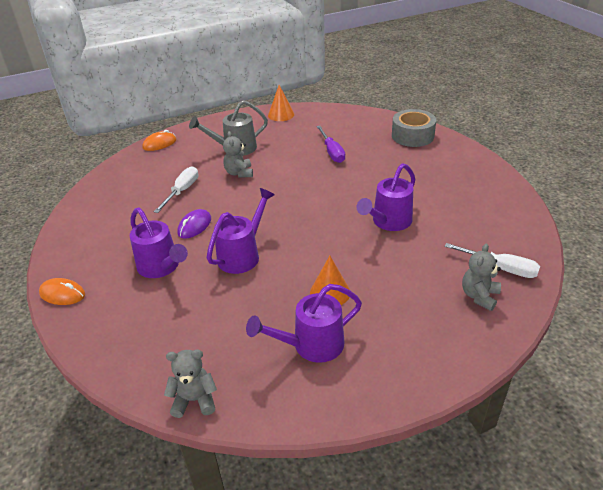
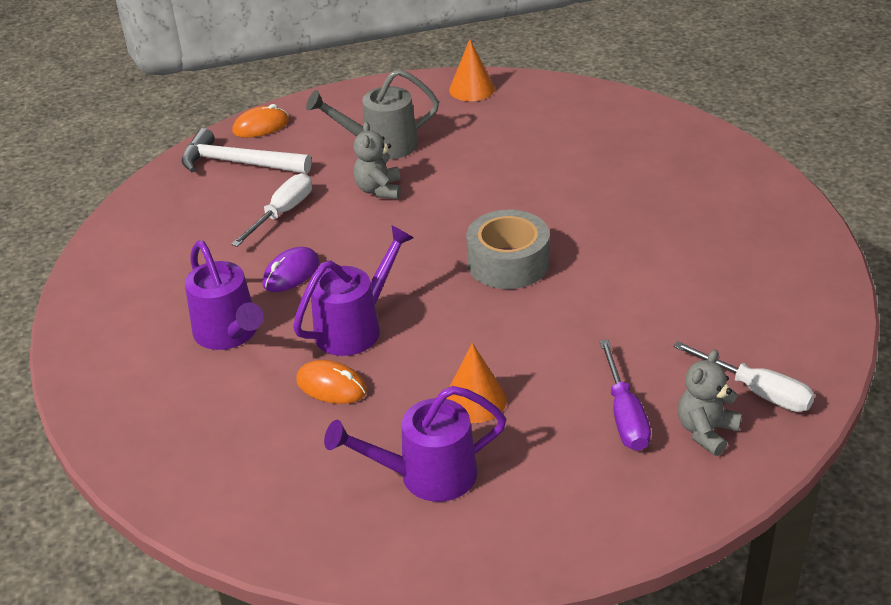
camera: 10 degrees right, 0 degrees up
(62, 294) = (80, 360): orange mouse -> orange mouse (331, 386)
(149, 165) = (238, 163): none -> white hammer
(194, 400) = (243, 531): grey teddy bear -> none
(332, 152) = (540, 166): purple screwdriver -> purple screwdriver (624, 415)
(388, 222) = (598, 297): purple watering can -> none
(412, 136) = (687, 148): grey tape -> grey tape (508, 263)

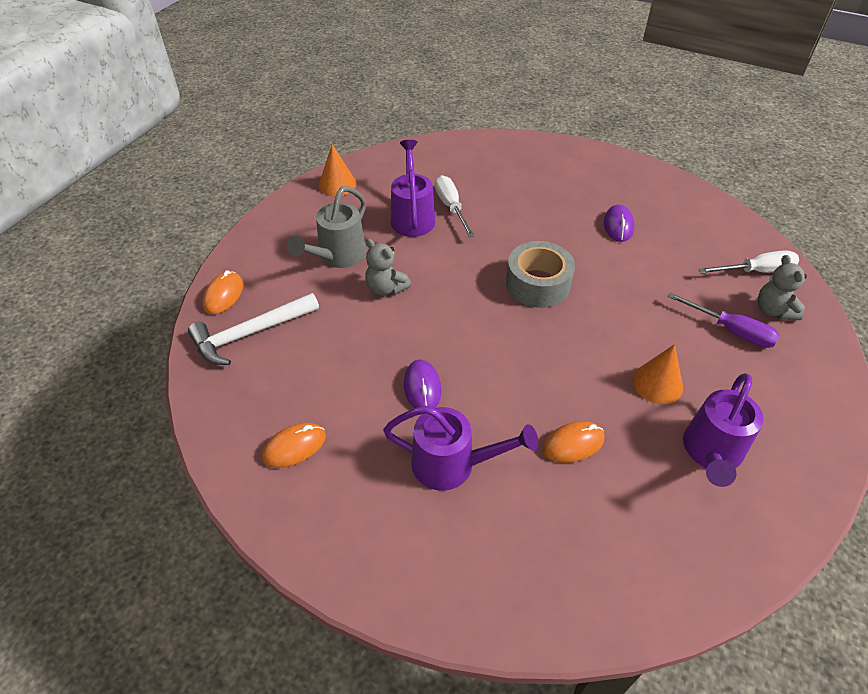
camera: 50 degrees left, 10 degrees up
(156, 251) = (294, 447): none -> orange mouse
(282, 213) = (345, 349): white screwdriver -> white screwdriver (451, 207)
(356, 327) = (522, 392): purple watering can -> purple watering can (412, 216)
(678, 265) = (618, 226): none -> purple mouse

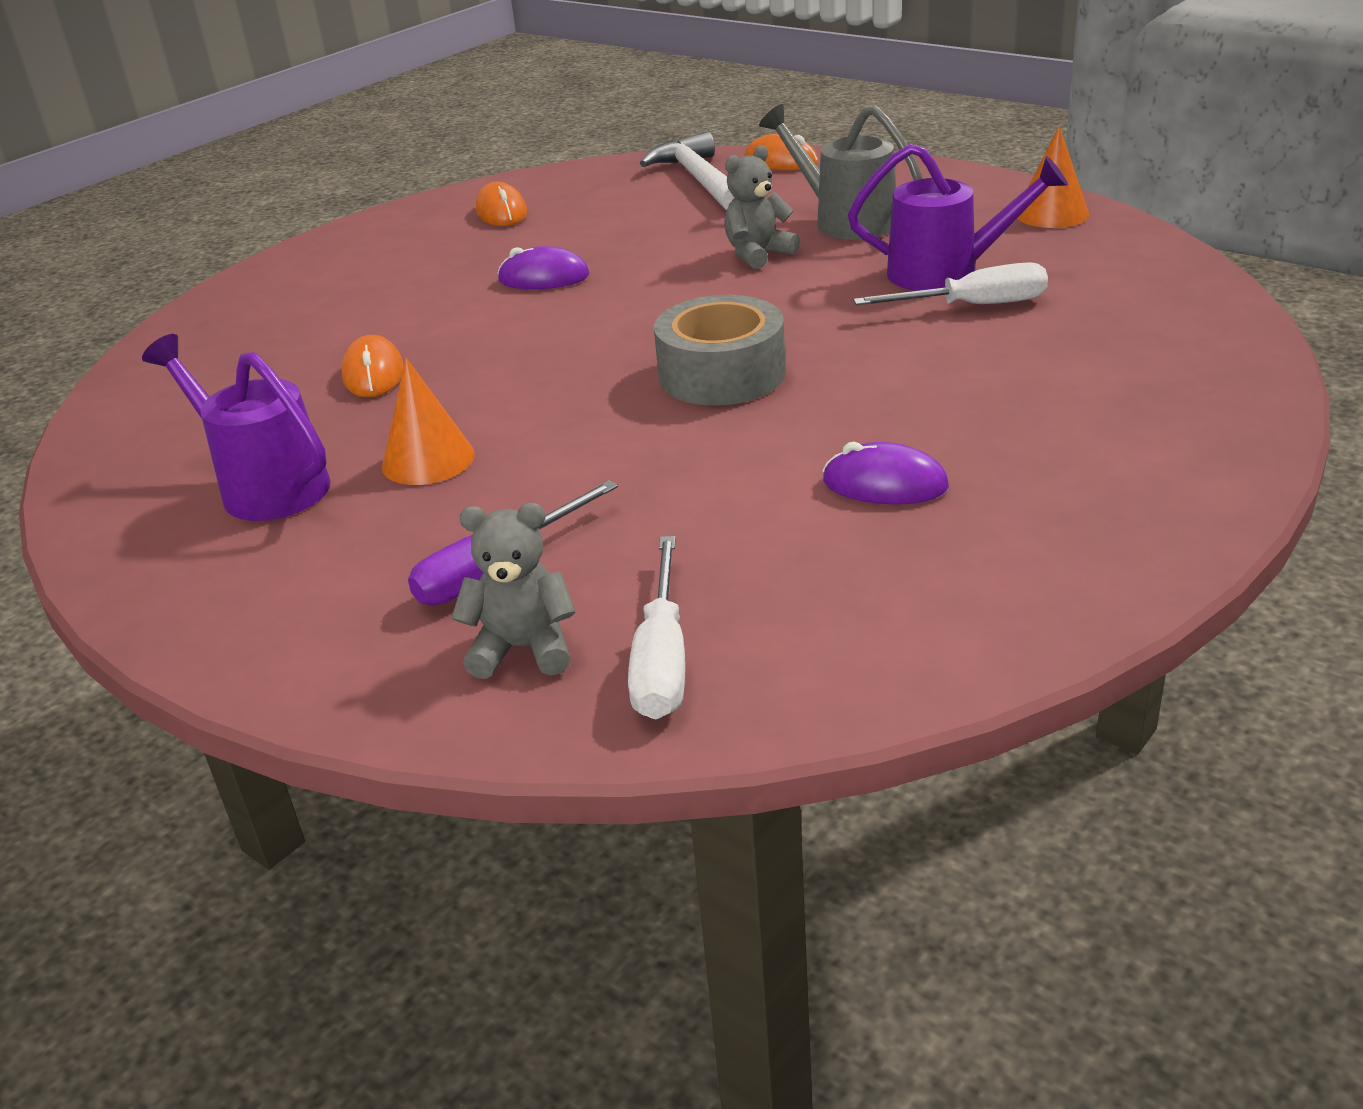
camera: 105 degrees right, 15 degrees down
(453, 465) = (407, 294): purple watering can -> none

